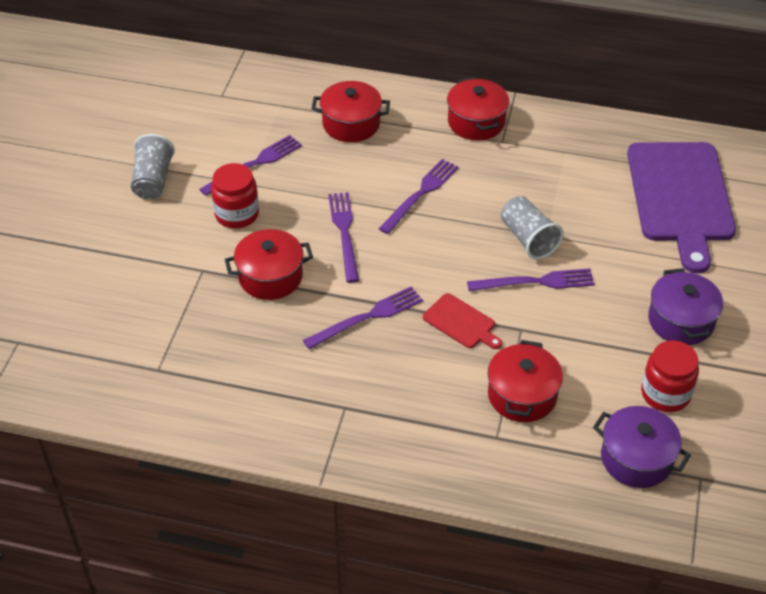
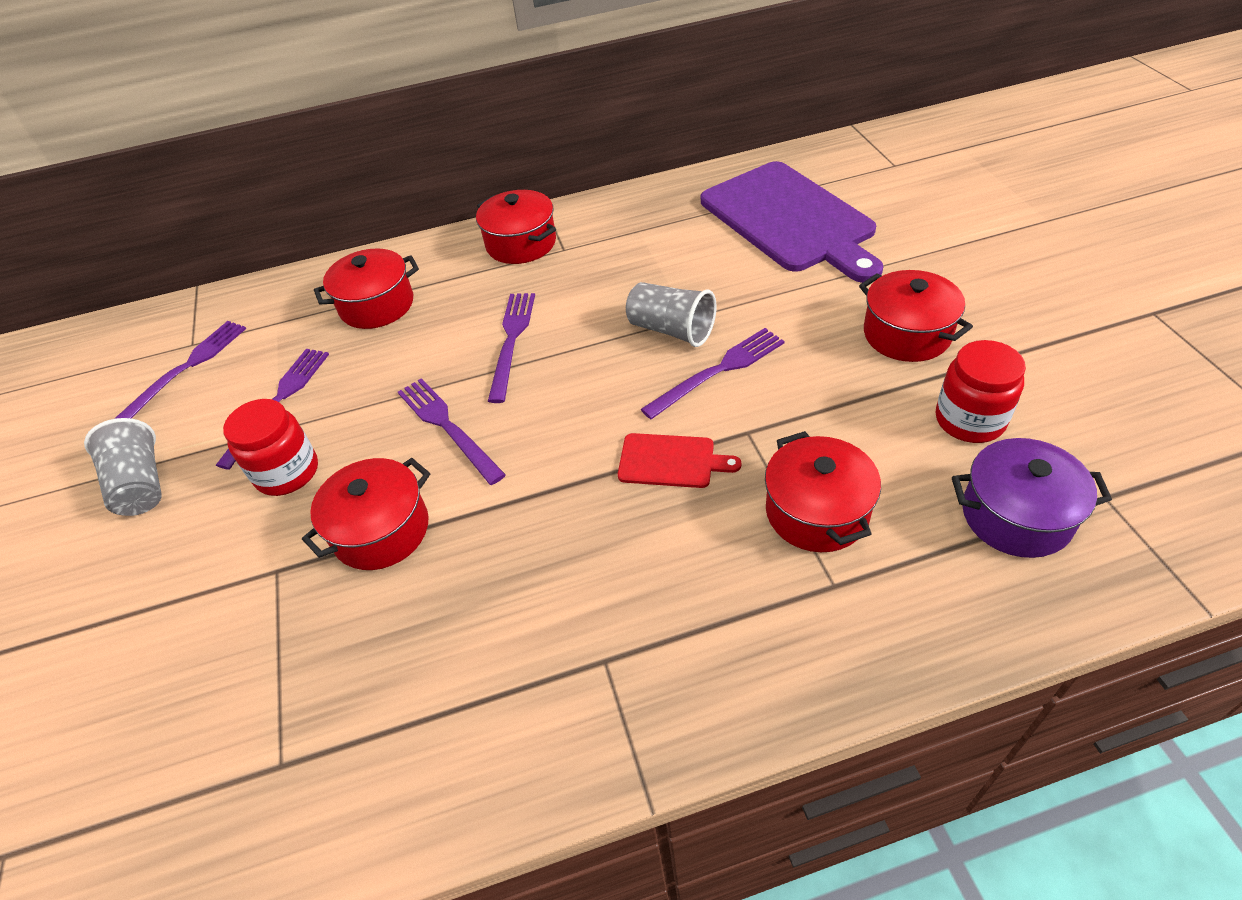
camera: 25 degrees left, 0 degrees up
(367, 317) = (548, 516): purple fork -> purple fork (186, 368)
(681, 321) = (906, 334): purple pot -> red pot

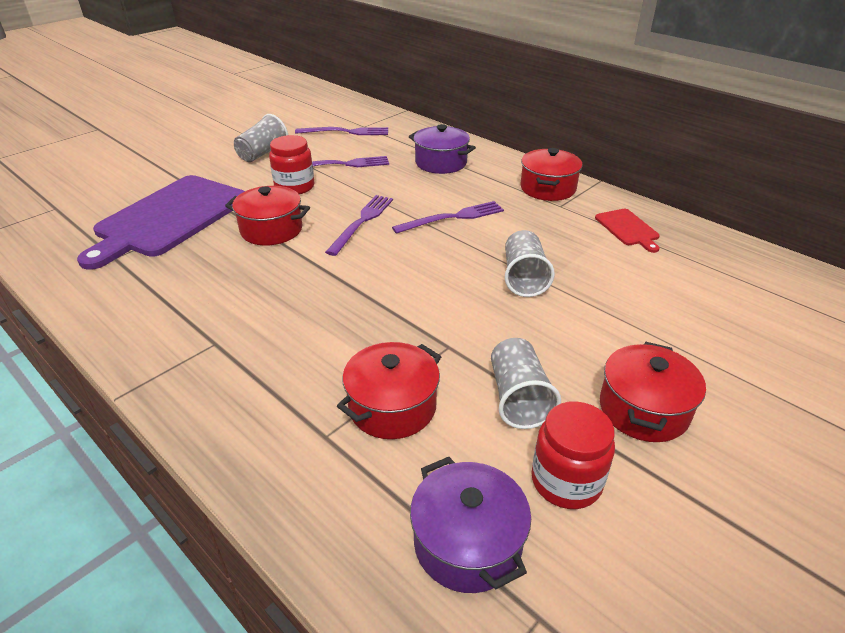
camera: 55 degrees right, 10 degrees down
(377, 305) = (441, 163): red pot -> purple pot
(671, 461) = (394, 318): red cutting board -> red cutting board (628, 229)
(718, 371) = (500, 313): purple fork -> none
(790, 220) = (721, 297): purple cutting board -> purple cutting board (169, 218)
(852, 409) = (518, 398): none -> grey cup

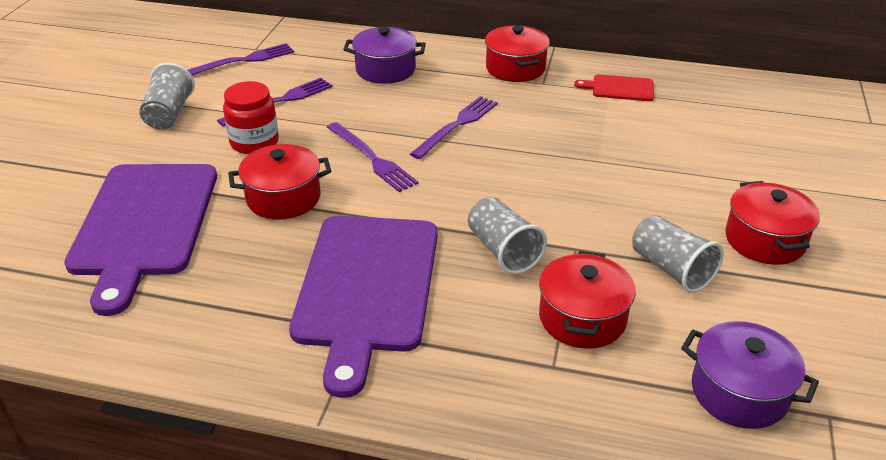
camera: 30 degrees left, 0 degrees up
(255, 313) = (367, 288): none -> purple cutting board
(362, 222) = (372, 158): purple fork -> purple fork turned 150 degrees clockwise
(524, 278) = (577, 163): grey cup -> grey cup (503, 250)
(566, 481) = (762, 317): red jar -> none
(628, 229) = (619, 88): red cutting board -> red cutting board turned 150 degrees clockwise

